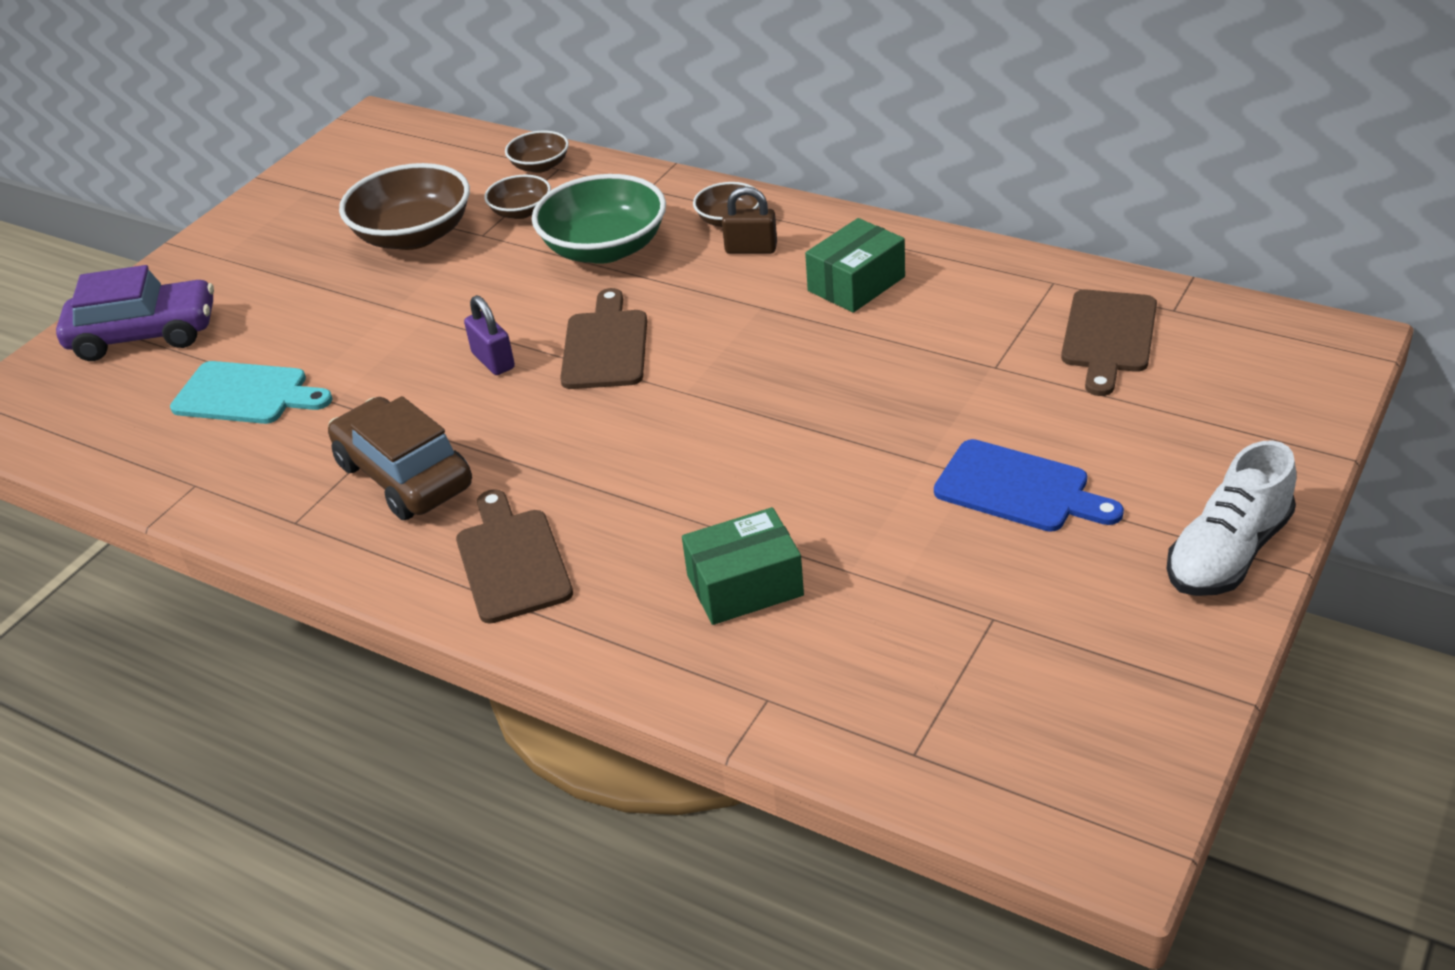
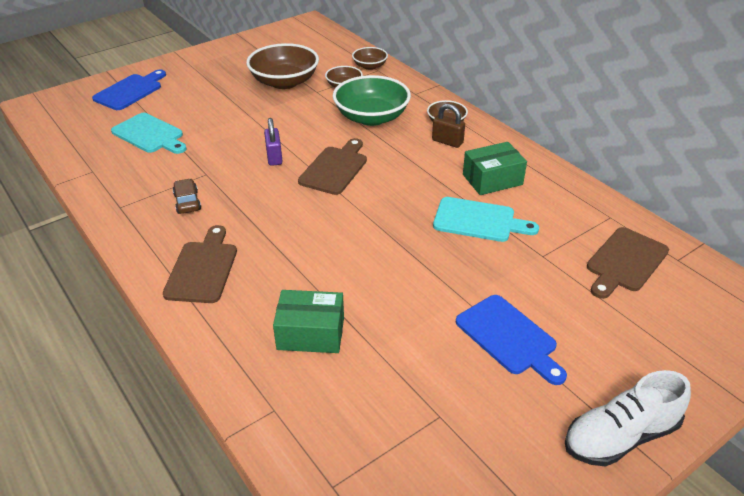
camera: 20 degrees right, 0 degrees up
(145, 335) = (130, 91): purple car -> blue cutting board
(404, 475) = (187, 202): brown car -> brown car, size x0.50
(875, 349) = (478, 220): none -> turquoise cutting board

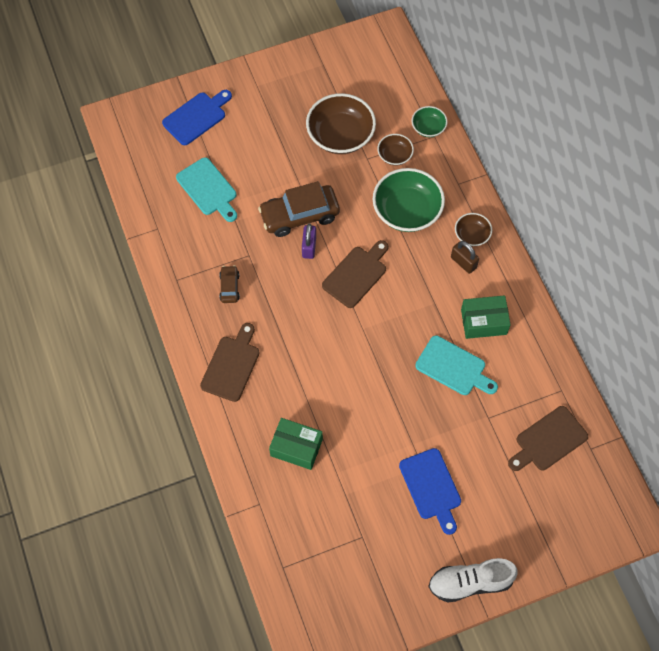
camera: 15 degrees right, 25 degrees up
(257, 137) = (299, 215): none -> brown car
(370, 66) = (428, 127): brown bowl -> green bowl

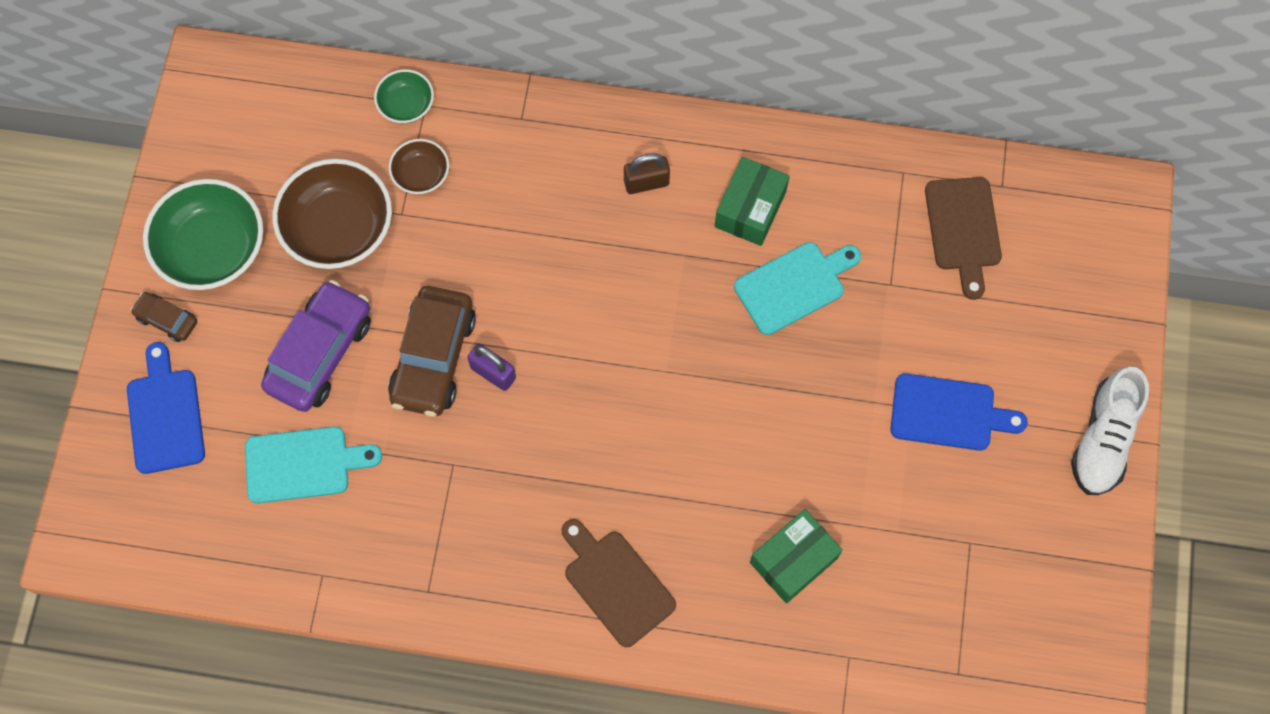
camera: 60 degrees left, 5 degrees up
(229, 287) = (488, 520): brown car -> brown car (167, 320)
(270, 164) = (320, 353): none -> purple car
(356, 275) = (578, 332): brown cutting board -> none
(407, 211) = (520, 209): green bowl -> green bowl (213, 249)
(472, 235) = (611, 147): brown bowl -> none

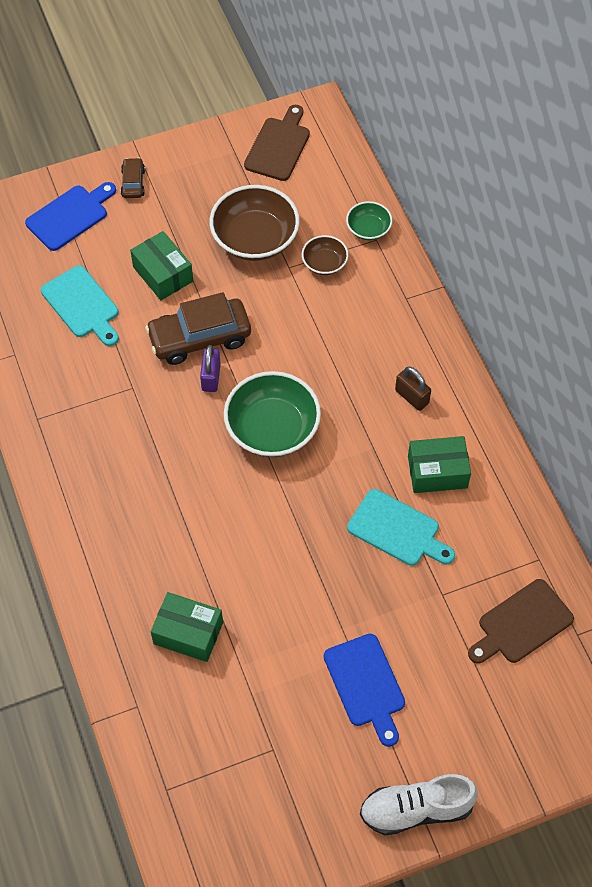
camera: 60 degrees right, 10 degrees down
(213, 249) = (196, 180): green bowl -> green bowl (272, 428)
(320, 353) = (163, 274): purple car -> green box
(616, 583) = (106, 527): brown cutting board -> brown cutting board (279, 146)

